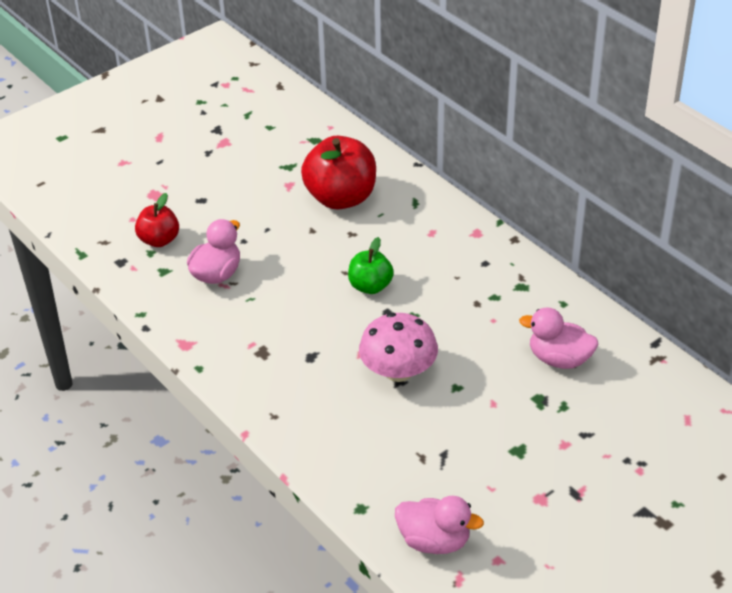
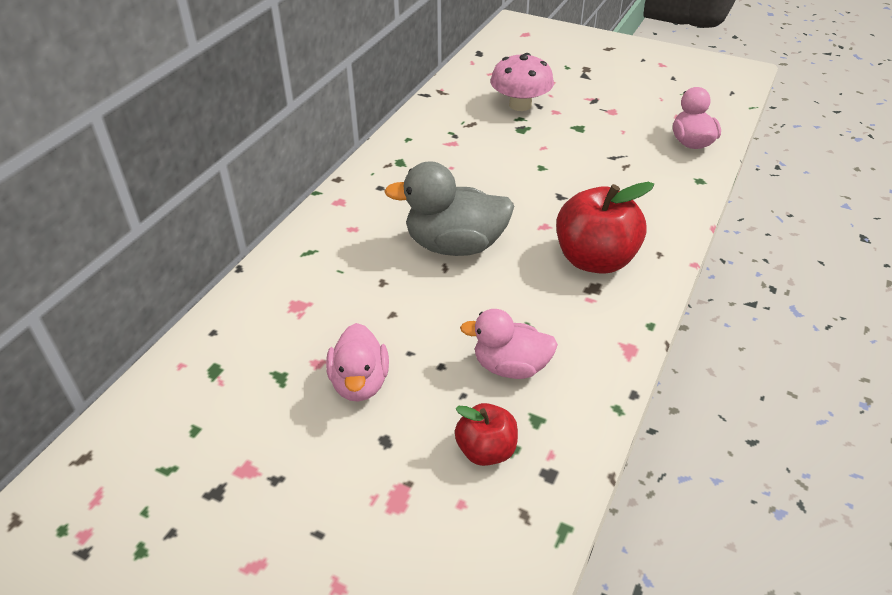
camera: 115 degrees left, 0 degrees up
(341, 198) = (325, 309): red apple -> red apple (595, 259)
(370, 286) = (455, 245): green apple -> grey duck
(398, 371) = (549, 199): pink mushroom -> pink mushroom (520, 105)
(559, 359) = (473, 128): pink duck -> pink duck (359, 383)

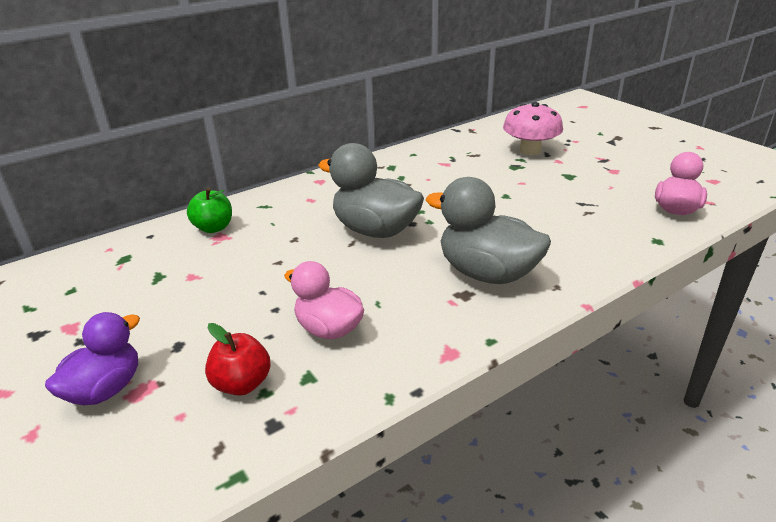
camera: 30 degrees right, 10 degrees down
(279, 297) = (214, 228): none -> green apple
(359, 383) = (204, 299): pink duck -> none
(362, 513) = (105, 389): none -> purple duck
(595, 259) = (487, 273): red apple -> grey duck

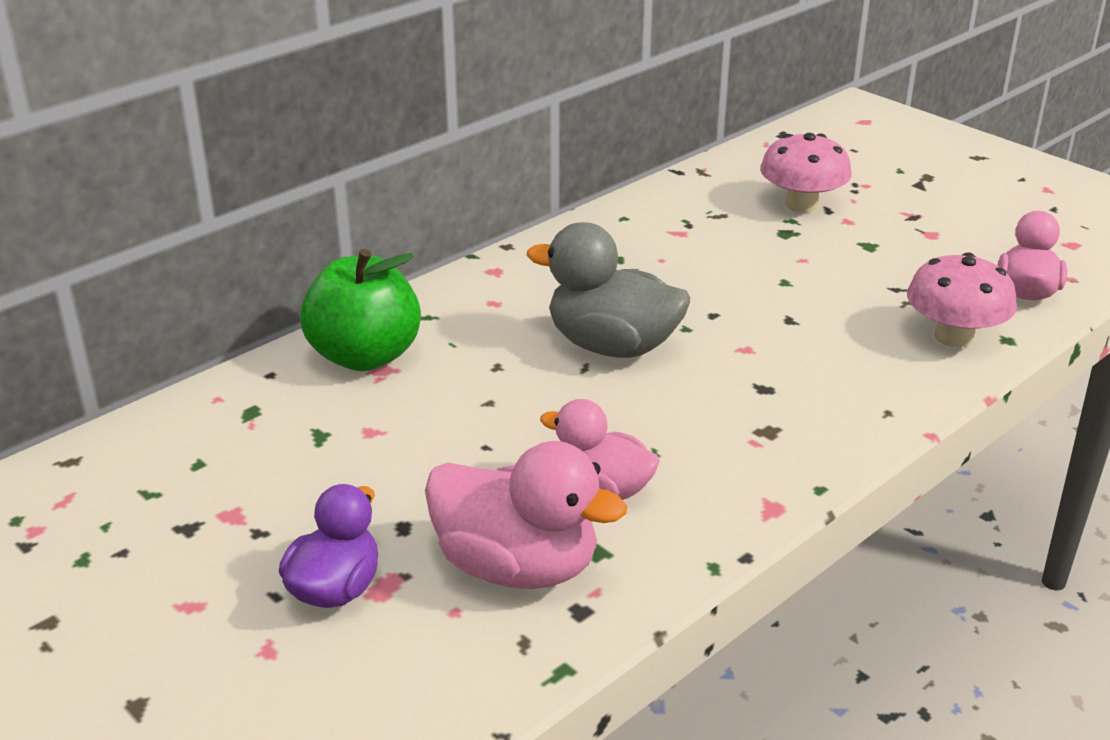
camera: 10 degrees left, 0 degrees up
(214, 228) = (365, 356): green apple -> green apple, size x1.76
(242, 384) = (517, 567): red apple -> pink duck
(487, 273) = (790, 400): grey duck -> none
(617, 236) = (954, 336): none -> pink mushroom

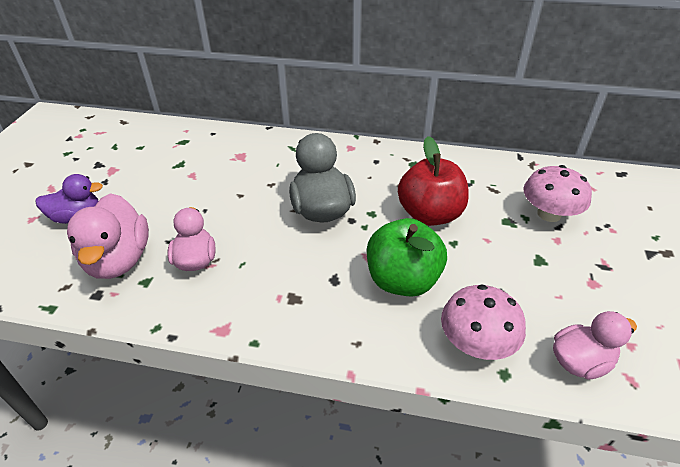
camera: 55 degrees right, 10 degrees up
(365, 356) = (246, 147): green apple -> green apple (402, 280)
(716, 274) = (430, 214): none -> red apple

